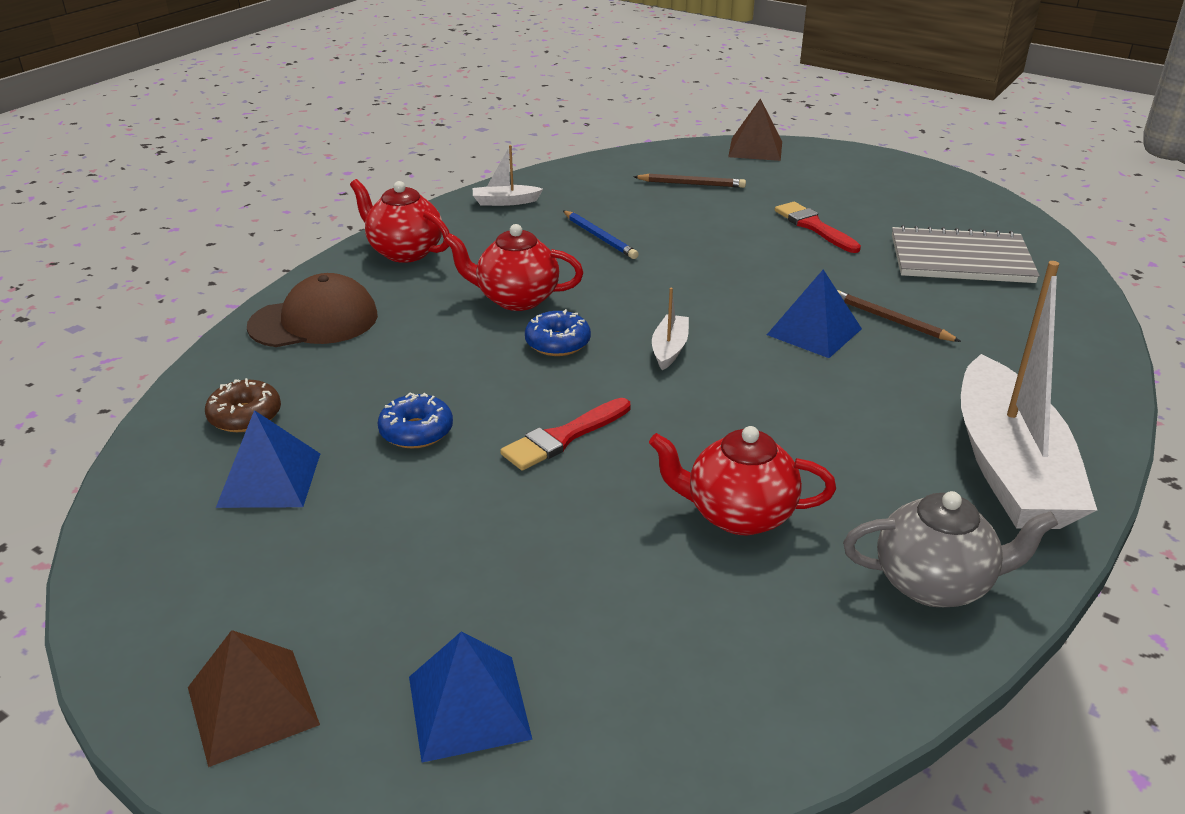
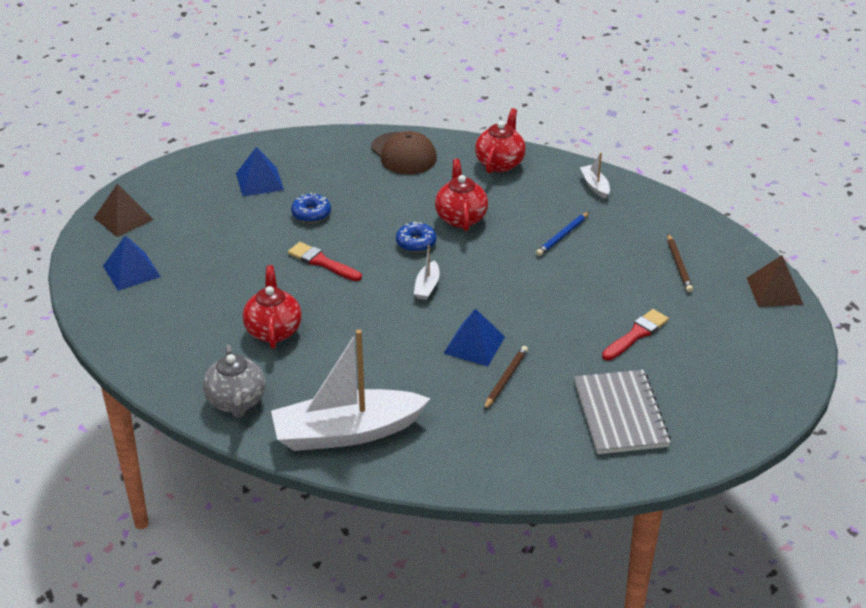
camera: 75 degrees right, 5 degrees up
(245, 416) = (306, 159): brown donut -> none
(669, 349) = (427, 286): white boat -> white boat turned 105 degrees clockwise

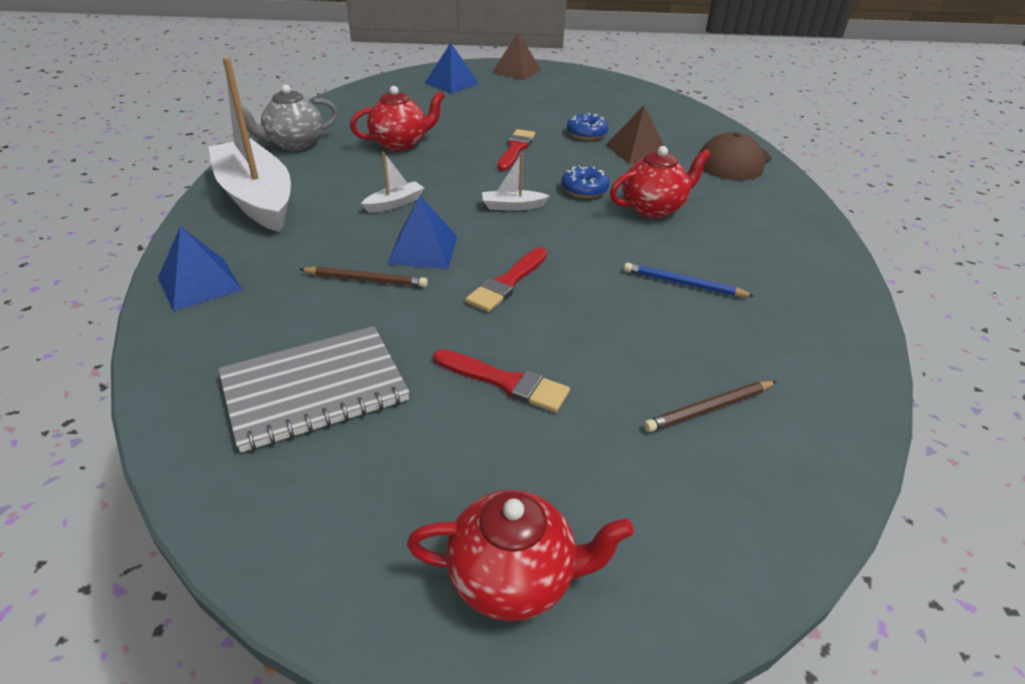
camera: 70 degrees right, 0 degrees up
(259, 181) = (613, 107): blue pyramid -> blue pyramid (199, 283)
(500, 163) = (786, 218): red teapot -> red teapot (514, 578)
(533, 312) = (507, 283): none -> red brush
(595, 186) = (823, 296): white boat -> white boat (394, 203)
(774, 290) = (736, 561): brown pyramid -> brown pyramid (637, 151)

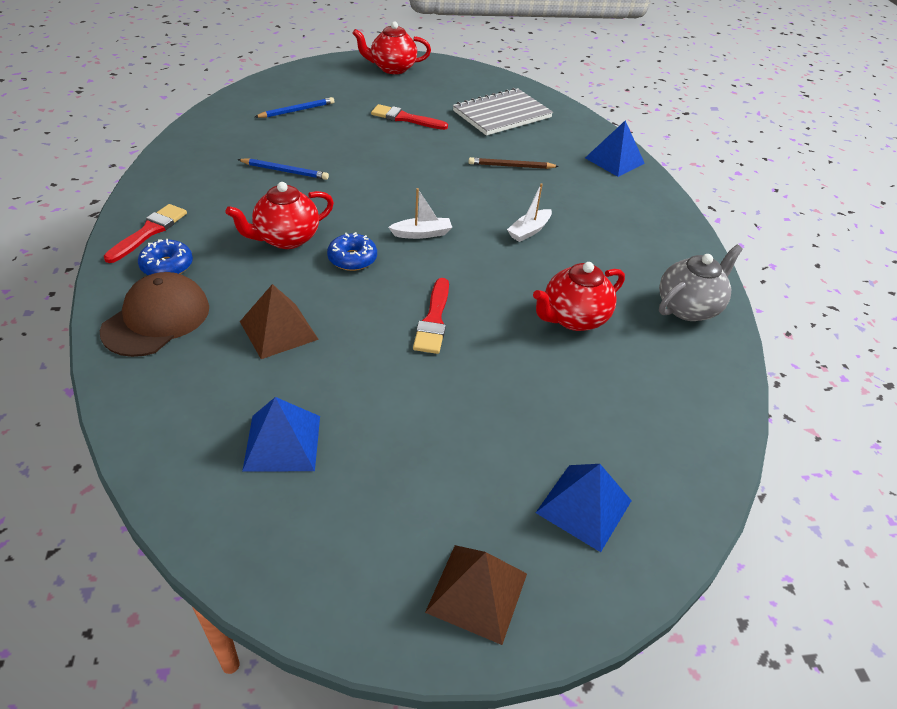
camera: 170 degrees right, 5 degrees up
(256, 198) = (650, 230): white boat -> none
(423, 249) = (483, 189): blue pyramid -> blue pyramid (282, 442)
(507, 283) = (414, 168): red brush -> red brush (149, 232)
(586, 134) = (341, 363): blue donut -> blue donut (167, 266)
(709, 408) = (297, 110): brown pencil -> blue pencil

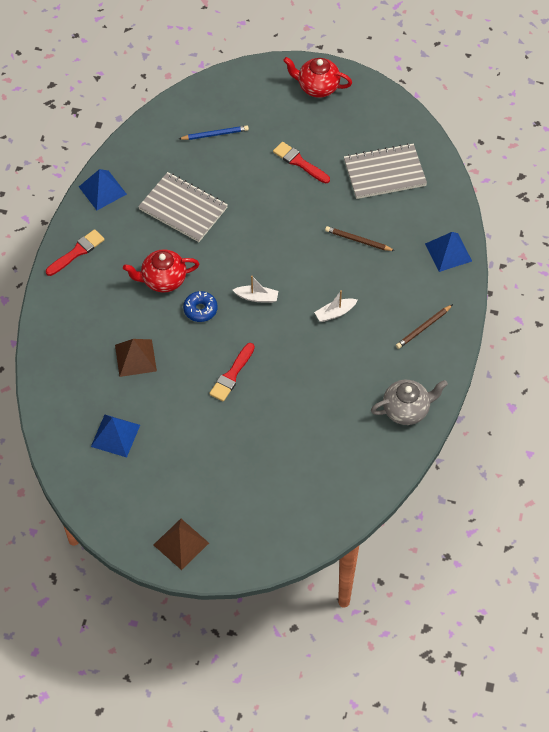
camera: 25 degrees right, 15 degrees up
(156, 319) = (68, 330): brown cap -> none
(167, 266) = (82, 287): blue donut -> none
(285, 171) = (183, 209): blue pencil -> grey notebook
(573, 318) = (322, 397): red teapot -> none
(584, 506) = (257, 519): blue pyramid -> blue pyramid (102, 190)
(641, 225) = (423, 328): none -> brown pencil

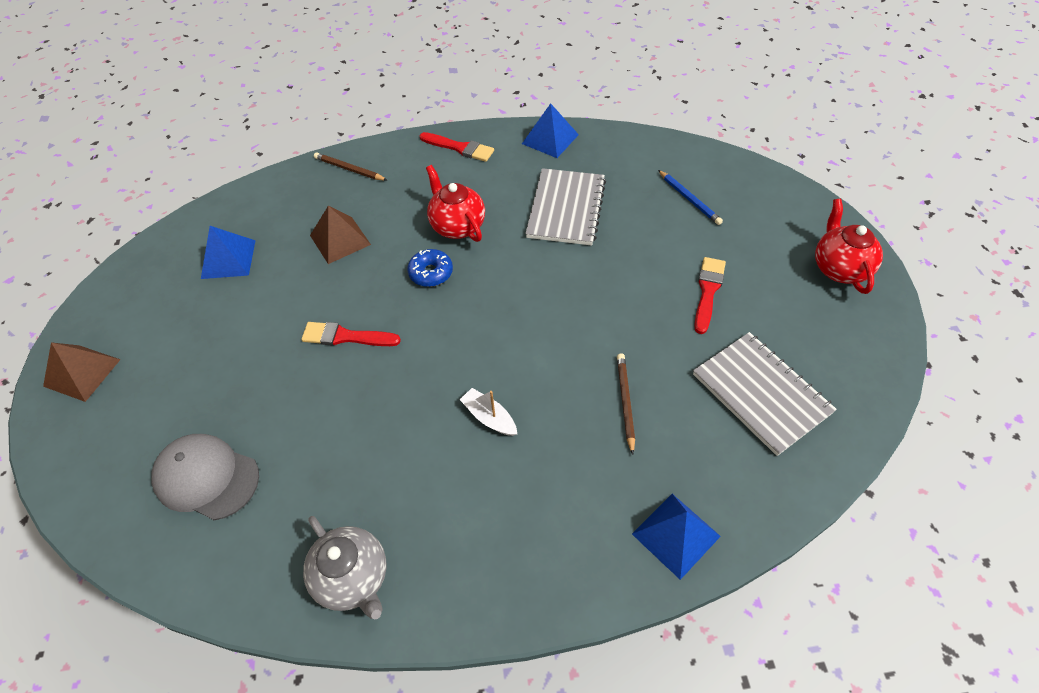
camera: 70 degrees right, 5 degrees down
(257, 297) = (474, 321): white boat -> none
(306, 475) = (206, 477): none -> grey cap
(423, 328) = (515, 548): brown pencil -> brown pencil (349, 169)

